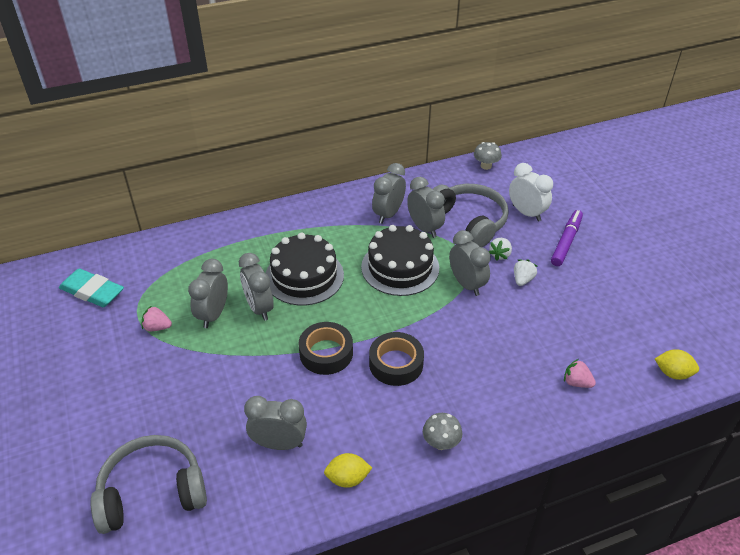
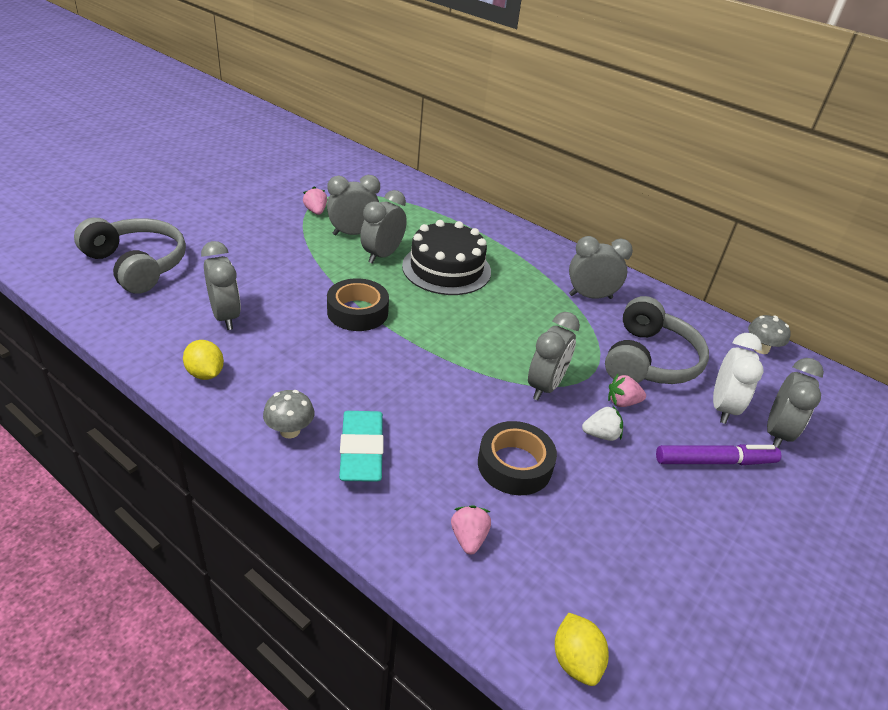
camera: 55 degrees right, 5 degrees down
(92, 291) = (330, 171): turquoise eraser -> turquoise eraser (361, 451)
(396, 364) = (379, 364): black tape -> black tape (514, 465)
(400, 267) = (520, 327): black cake -> none
(424, 228) = (598, 328): grey clock -> grey clock (776, 433)
(500, 255) = (622, 402): white strawberry -> pink strawberry

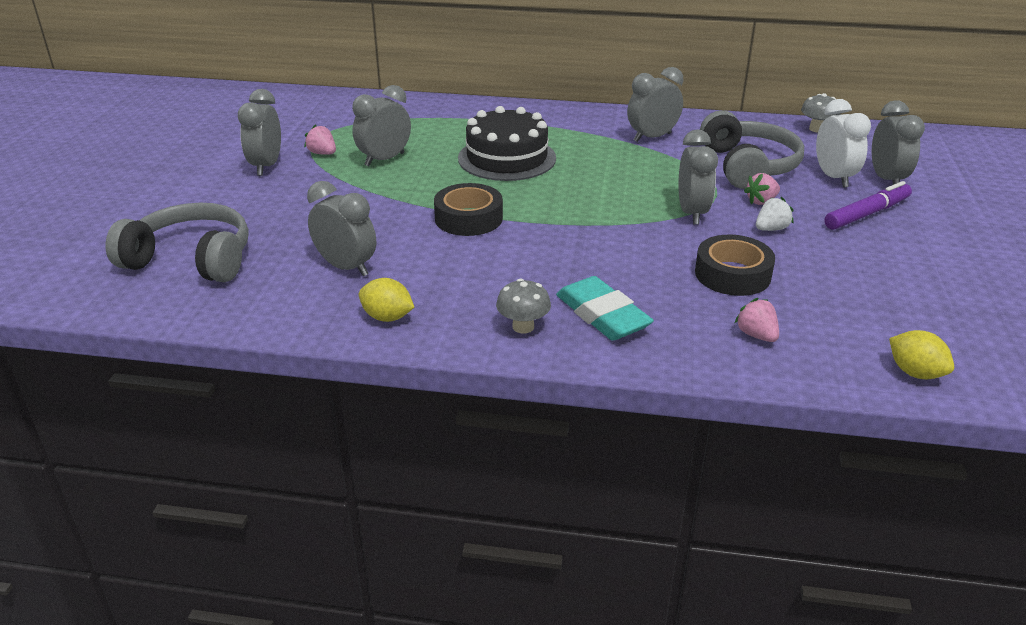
camera: 25 degrees left, 5 degrees down
(382, 255) = (435, 167): grey clock -> grey clock (266, 166)

